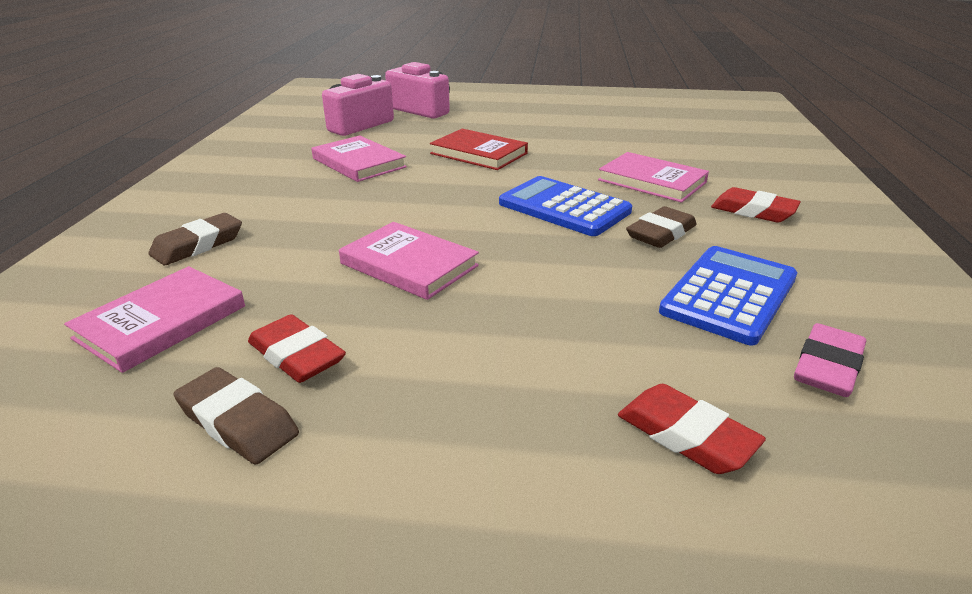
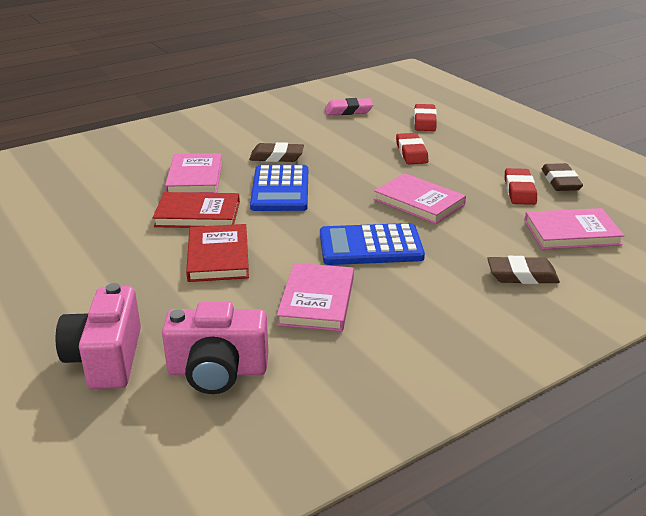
camera: 130 degrees left, 0 degrees up
(409, 264) = (419, 202): pink book -> pink book turned 45 degrees counterclockwise
(564, 164) = (197, 214): none -> red book
(729, 295) = (320, 132): blue calculator -> blue calculator (370, 246)
(753, 211) = (209, 143): red eraser -> red eraser (411, 152)

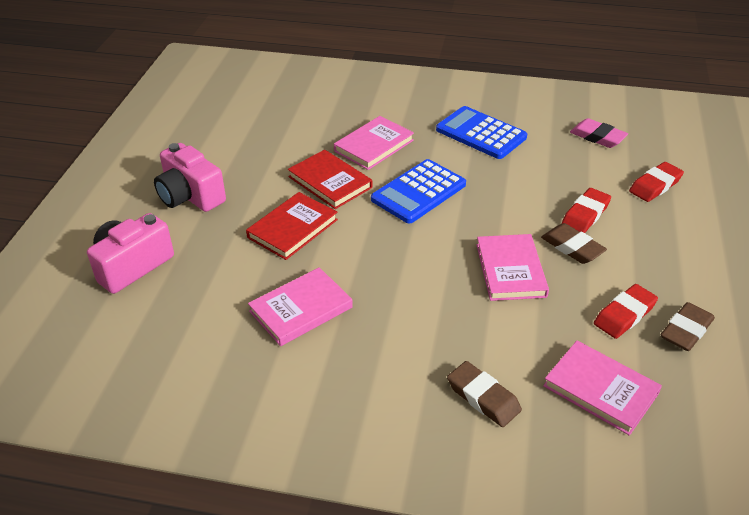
camera: 45 degrees right, 10 degrees up
(217, 371) = (171, 320): pink camera -> pink camera (190, 196)
(276, 157) = (462, 157): brown eraser -> brown eraser (572, 247)
(370, 246) = (407, 288): blue calculator -> blue calculator (481, 133)

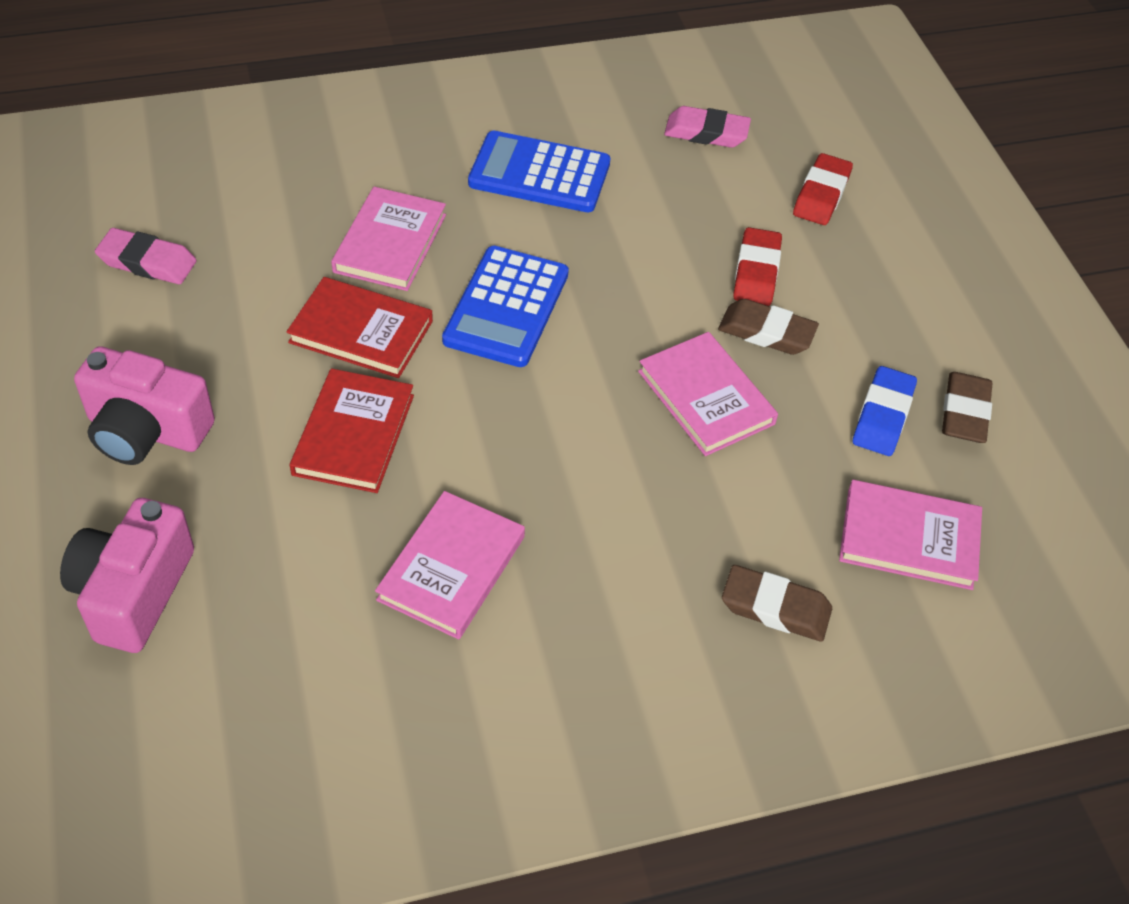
camera: 30 degrees left, 10 degrees up
(244, 123) = (147, 262): none -> pink eraser
(624, 315) = (883, 416): red eraser -> blue eraser

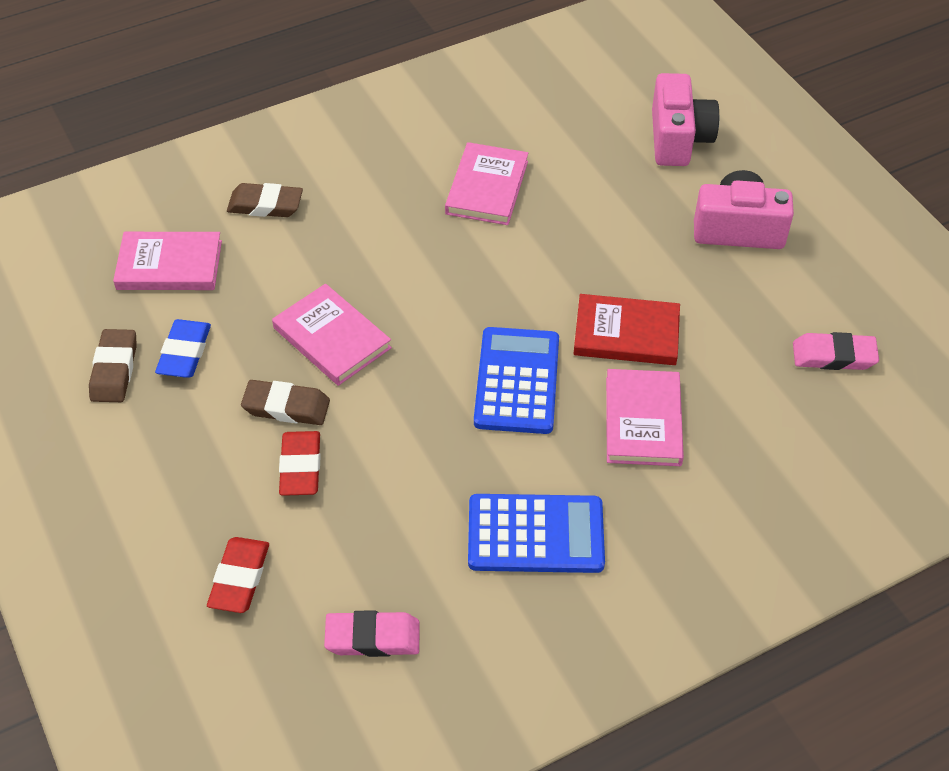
camera: 170 degrees right, 0 degrees up
(354, 434) = (592, 255): red book -> none

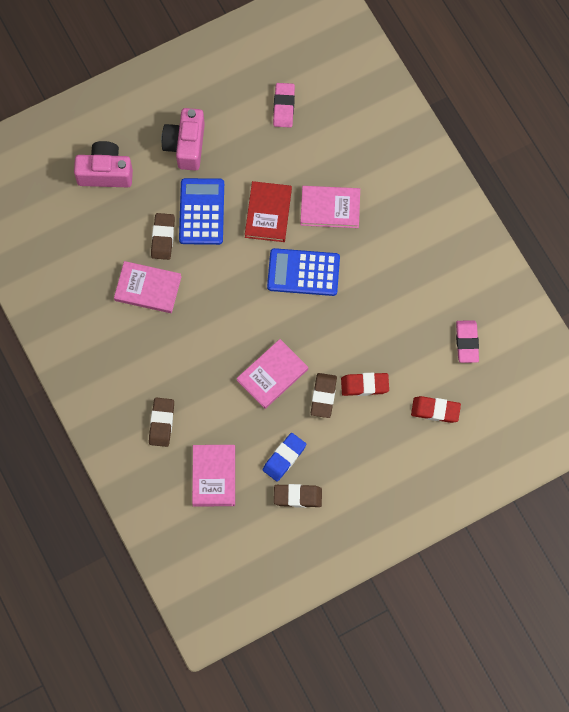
camera: 90 degrees left, 20 degrees up
(184, 353) = (284, 458): blue eraser -> blue eraser turned 60 degrees counterclockwise
(535, 534) = (404, 265): blue calculator -> blue calculator (202, 212)
(573, 203) = (163, 238): none -> brown eraser

